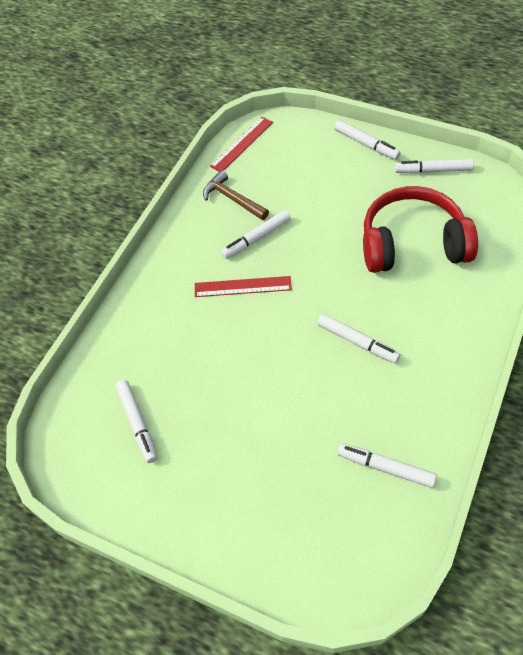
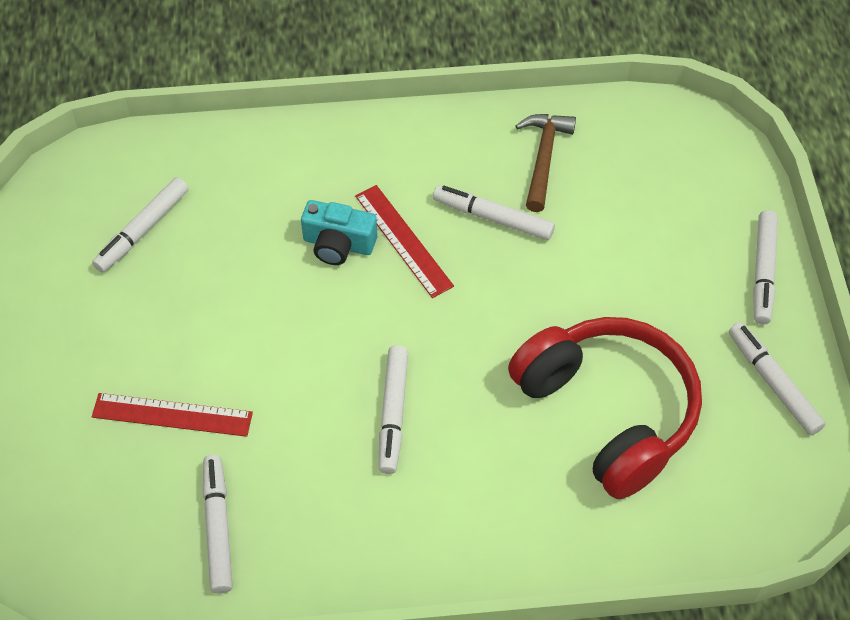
camera: 55 degrees right, 0 degrees up
(223, 320) = (338, 244): none -> turquoise camera
(242, 144) = (651, 120): red ruler -> red ruler (172, 414)

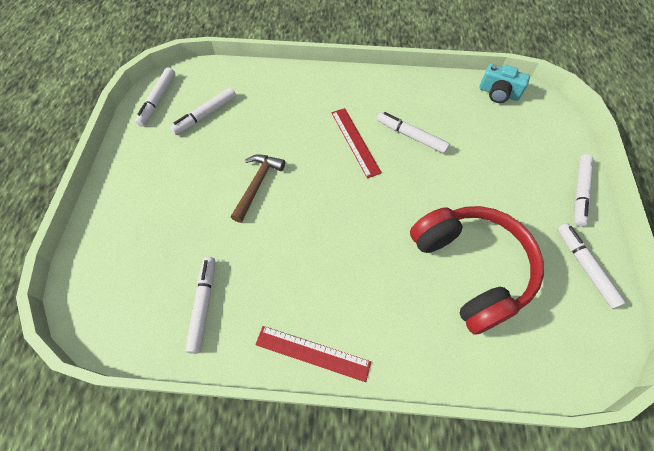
camera: 10 degrees right, 5 degrees up
(172, 414) = (194, 226): red ruler -> red ruler (312, 353)
(338, 244) = (316, 138): turquoise camera -> turquoise camera (498, 93)
(393, 413) = (330, 247): white marker -> white marker (158, 100)
(543, 158) = (446, 106): brown hammer -> brown hammer (257, 185)

